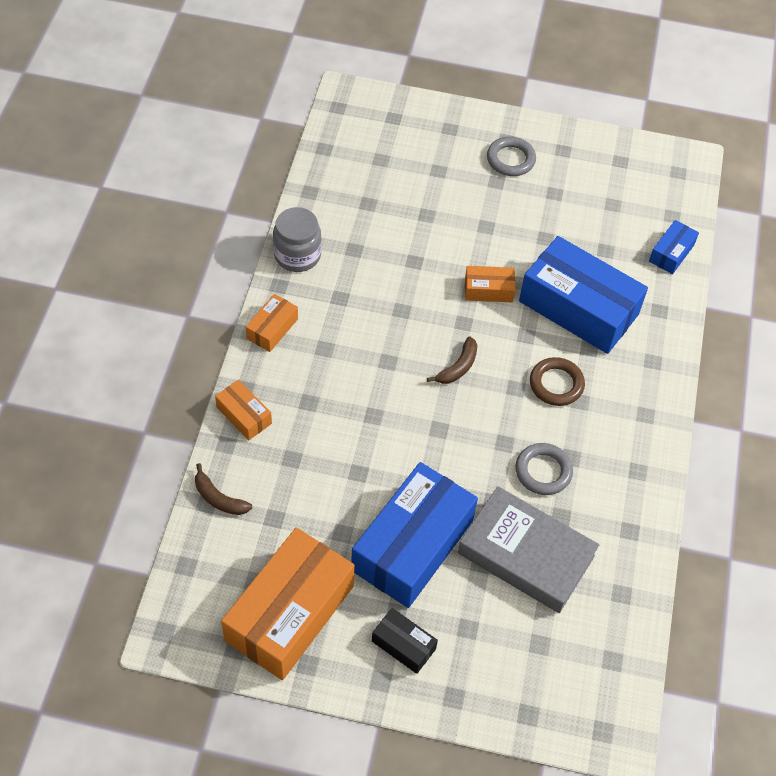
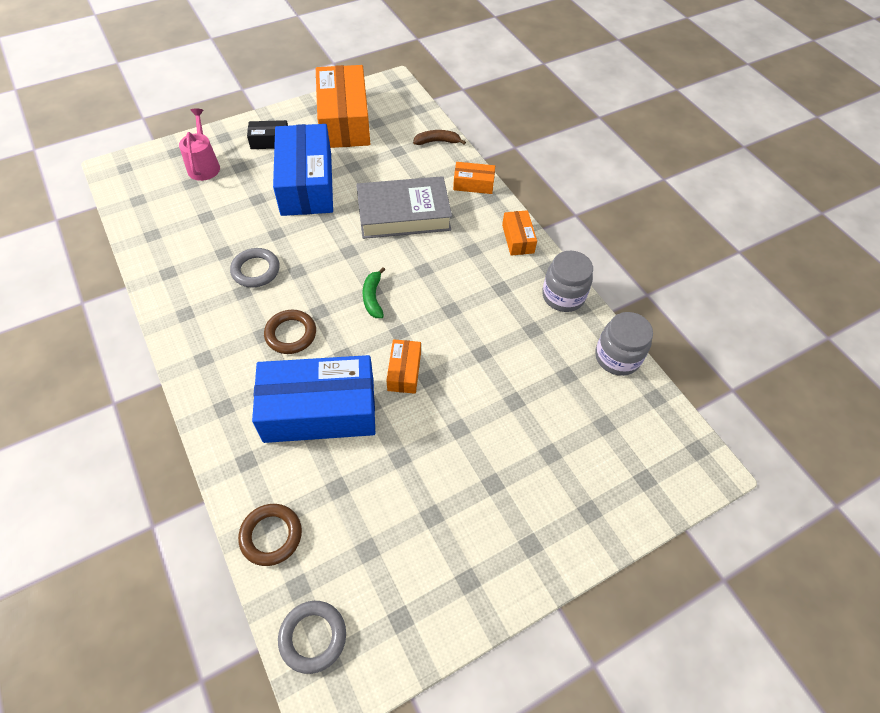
camera: 140 degrees right, 0 degrees up
(315, 188) = (617, 357): none -> grey jar
(458, 367) = (373, 297): brown banana -> green banana
(488, 290) = (404, 371): orange box -> orange box turned 45 degrees counterclockwise
(507, 661) = (204, 166): none -> pink watering can
(510, 159) = (504, 522): grey ring -> grey ring (313, 637)
(526, 554) = (231, 219): grey book -> grey book (403, 214)
(671, 253) = (271, 536): blue box -> brown ring

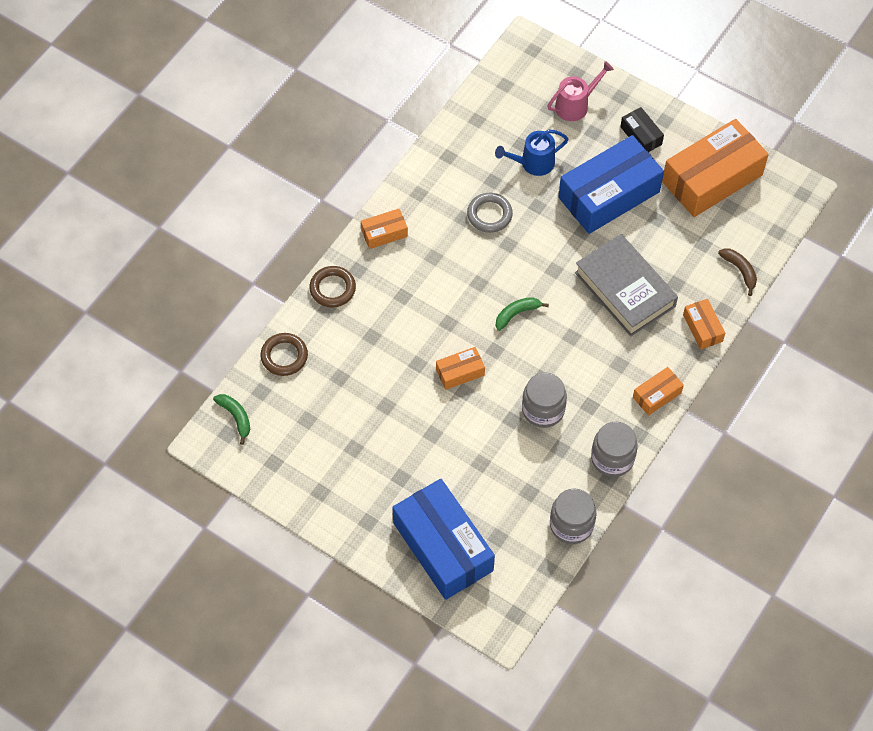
camera: 65 degrees right, 5 degrees up
(202, 363) = (384, 233): none -> orange box
(232, 217) = (533, 163): none -> blue watering can
(291, 334) = (445, 275): brown ring -> brown ring (332, 289)
(313, 637) = (236, 417): grey ring -> green banana
(319, 410) = (392, 332): blue box -> blue box (443, 546)
(485, 324) = (543, 410): none -> grey jar

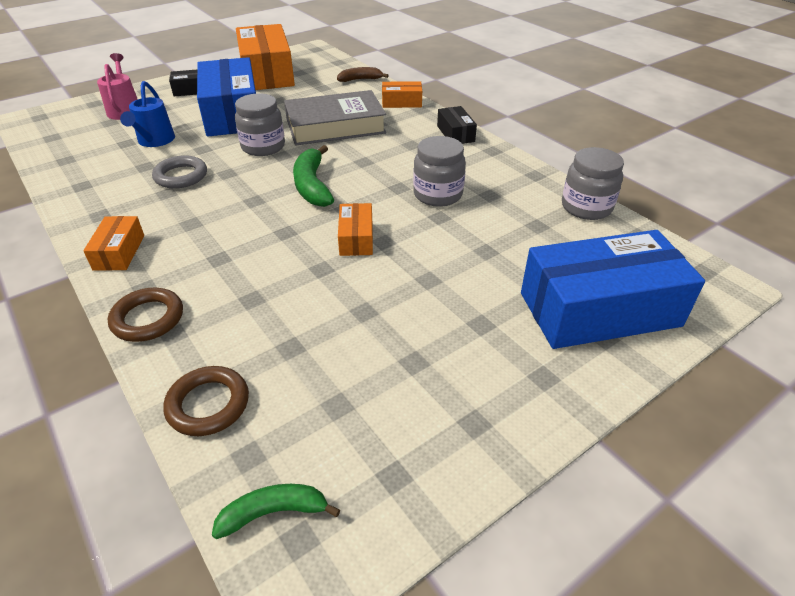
camera: 70 degrees left, 20 degrees down
(517, 314) = (312, 185): green banana -> green banana, size x1.55
(612, 458) = (514, 168): grey jar -> grey jar (263, 147)
(657, 395) = (455, 134): orange box -> black box

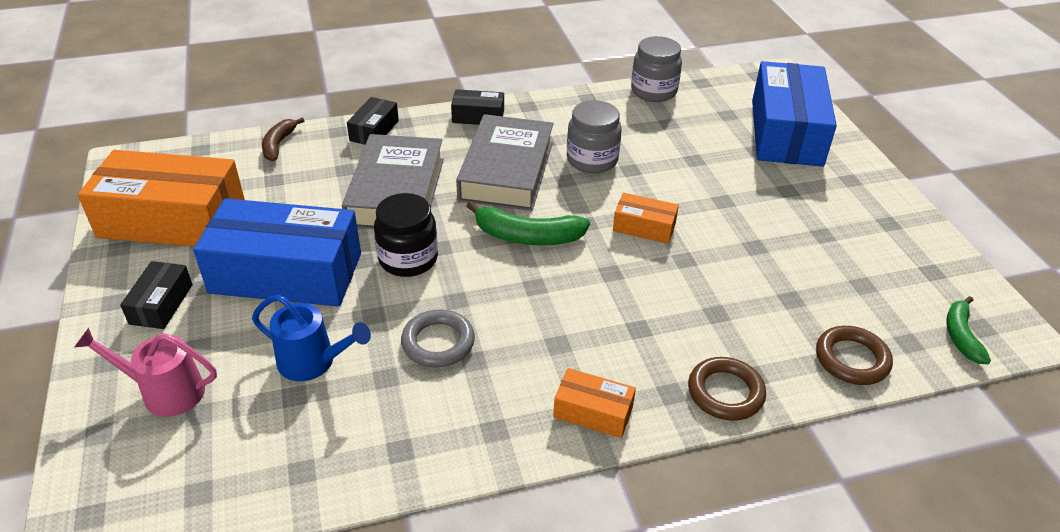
camera: 70 degrees left, 0 degrees up
(263, 147) = (408, 259): grey jar -> black jar
(391, 160) = (506, 171): none -> grey book
(401, 102) = (374, 130): orange box -> black box

